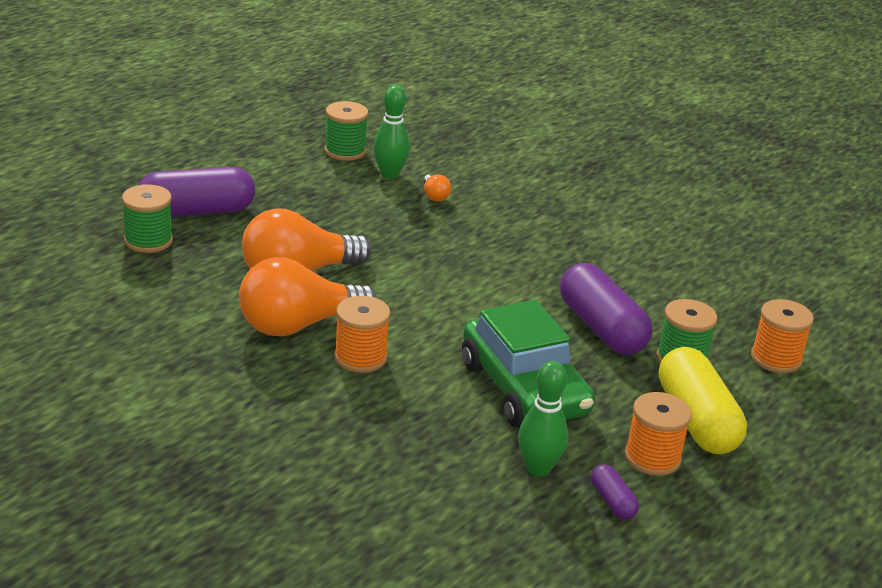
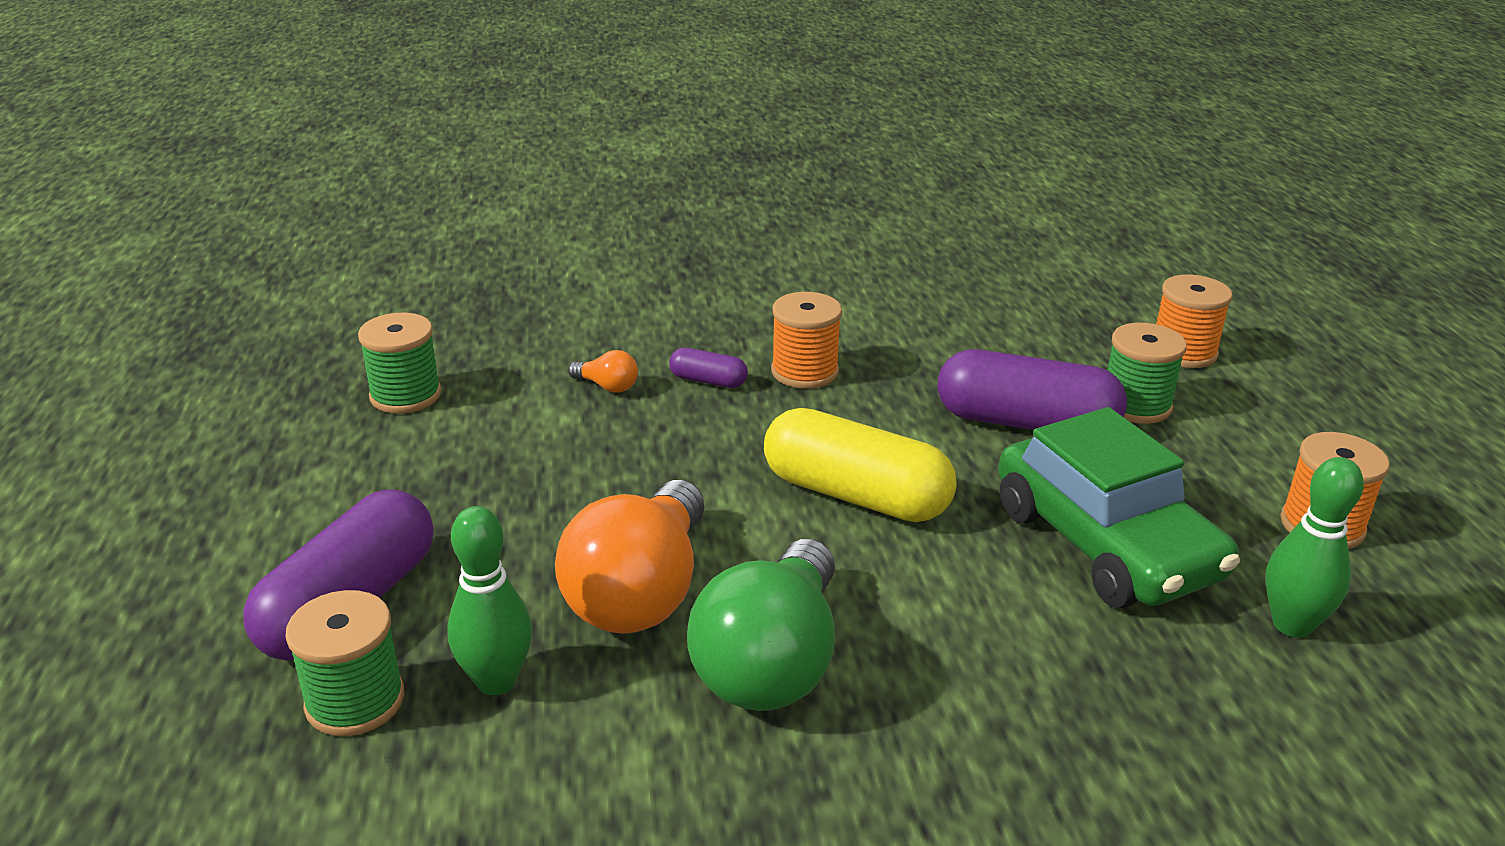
camera: 45 degrees left, 0 degrees up
(298, 325) = (771, 662): orange light bulb -> green light bulb
(360, 357) = (911, 645): orange spool -> orange spool (804, 372)
(389, 174) = (510, 391): green bowling pin -> green bowling pin (496, 681)
(524, 389) = (1105, 543): green car -> green car turned 45 degrees clockwise
(612, 502) = (1399, 603): purple capsule -> purple capsule (708, 381)
(696, 420) = (1265, 458): yellow capsule -> yellow capsule (855, 495)

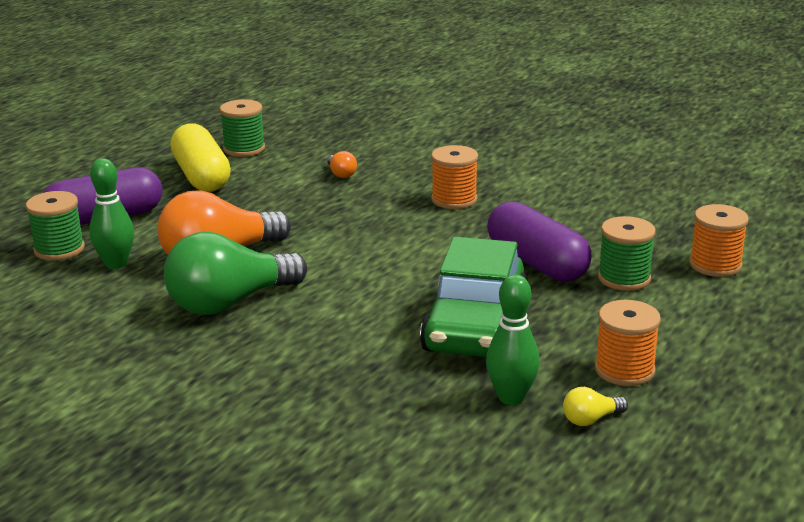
camera: 40 degrees right, 5 degrees down
(708, 381) = (395, 187): purple capsule -> none
(855, 495) = (382, 259): yellow capsule -> yellow capsule (201, 176)
(1399, 610) = (590, 419): none -> yellow light bulb

